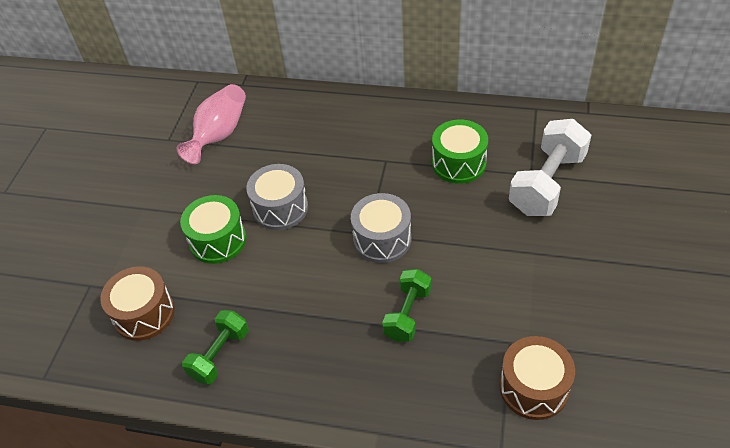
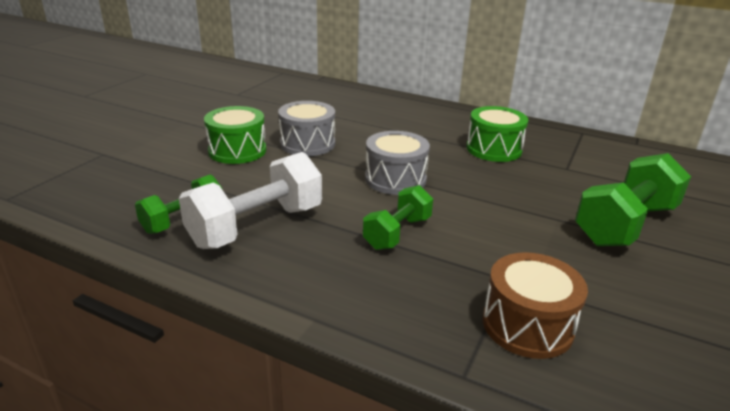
camera: 10 degrees right, 20 degrees down
(144, 314) = (134, 179): brown drum -> none
(219, 134) = (281, 98): pink vase -> none
(547, 184) = (583, 177): white dumbbell -> white dumbbell (256, 226)
(590, 243) = (625, 225): none -> green dumbbell

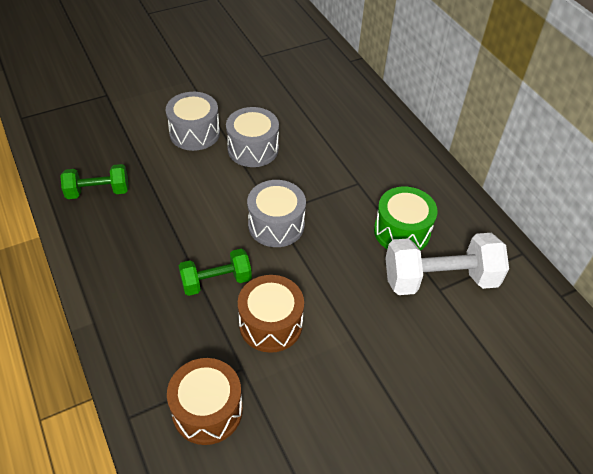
camera: 35 degrees right, 20 degrees up
(237, 151) = (194, 133): green drum -> grey drum
(256, 226) = (134, 222): white dumbbell -> white dumbbell (439, 279)
(485, 239) = (270, 324): none -> brown drum
(625, 225) = (401, 377): green dumbbell -> none

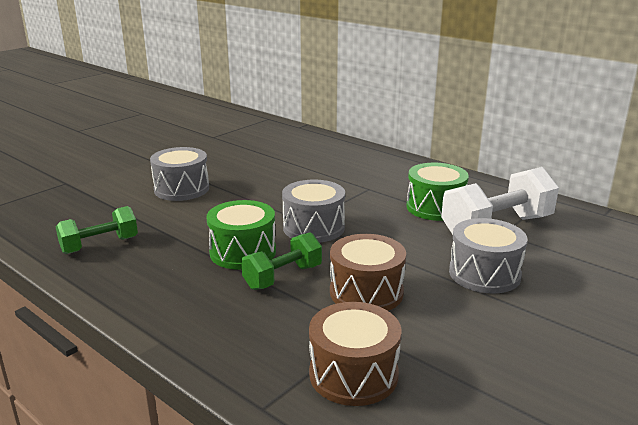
camera: 20 degrees left, 25 degrees down
(201, 238) = (243, 252): none -> green drum
(253, 149) = (250, 188): grey drum -> grey drum (484, 274)

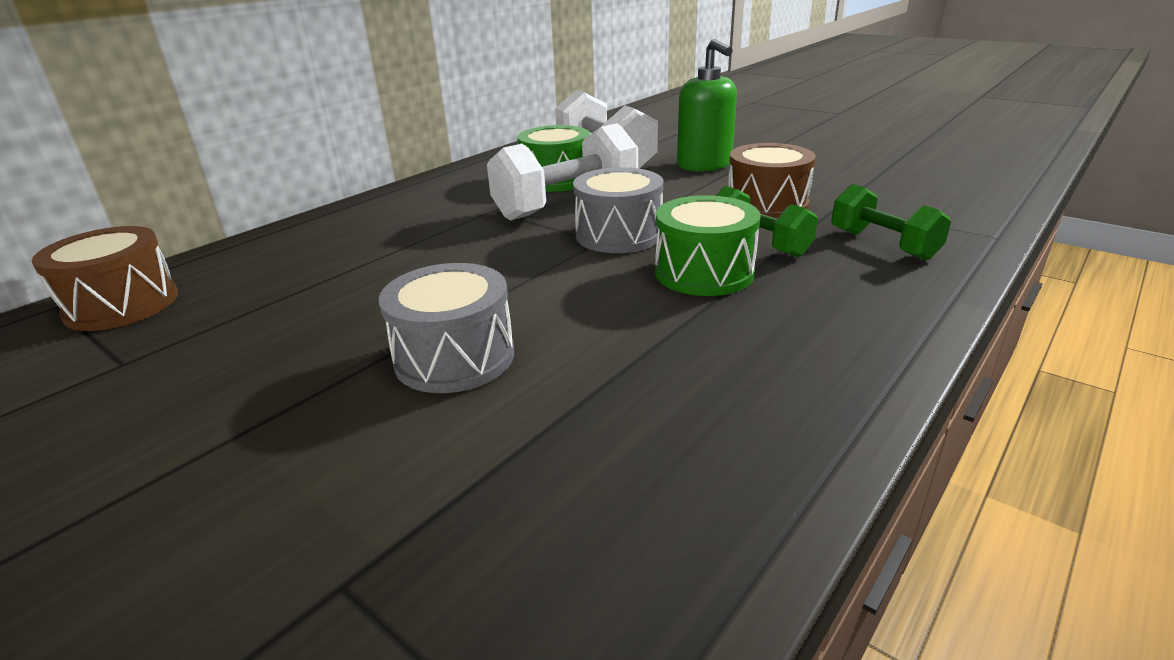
camera: 90 degrees left, 5 degrees up
(100, 245) = (728, 409): green dumbbell -> green dumbbell (883, 244)
(353, 374) = (909, 206): brown drum -> brown drum (122, 305)
(375, 211) = (566, 205): none -> white dumbbell
(484, 274) = (704, 165): grey drum -> green soap dispenser

